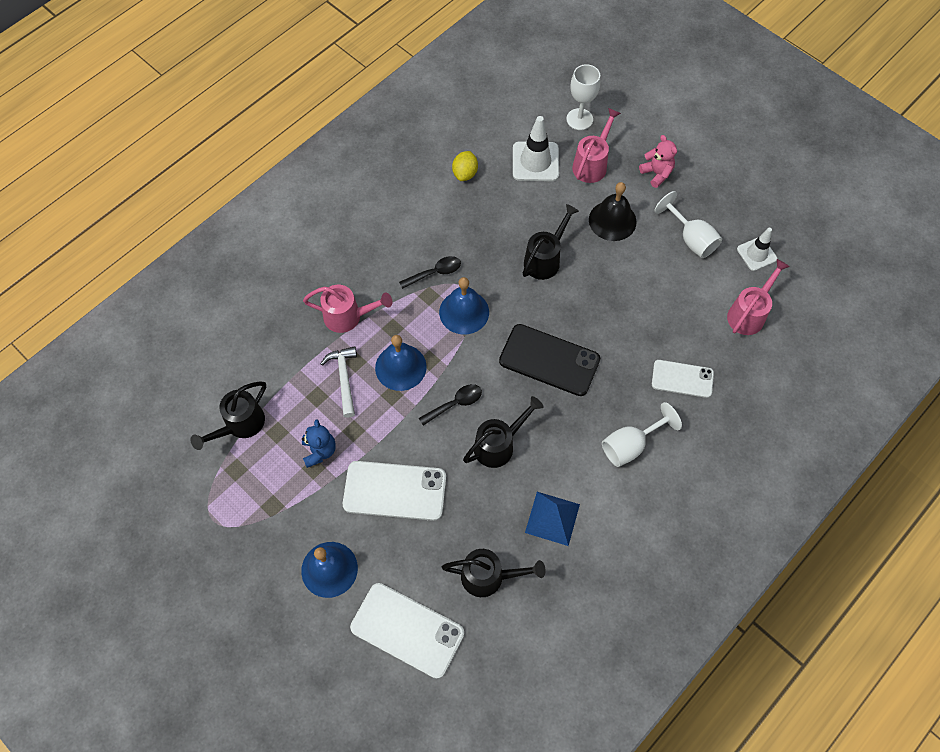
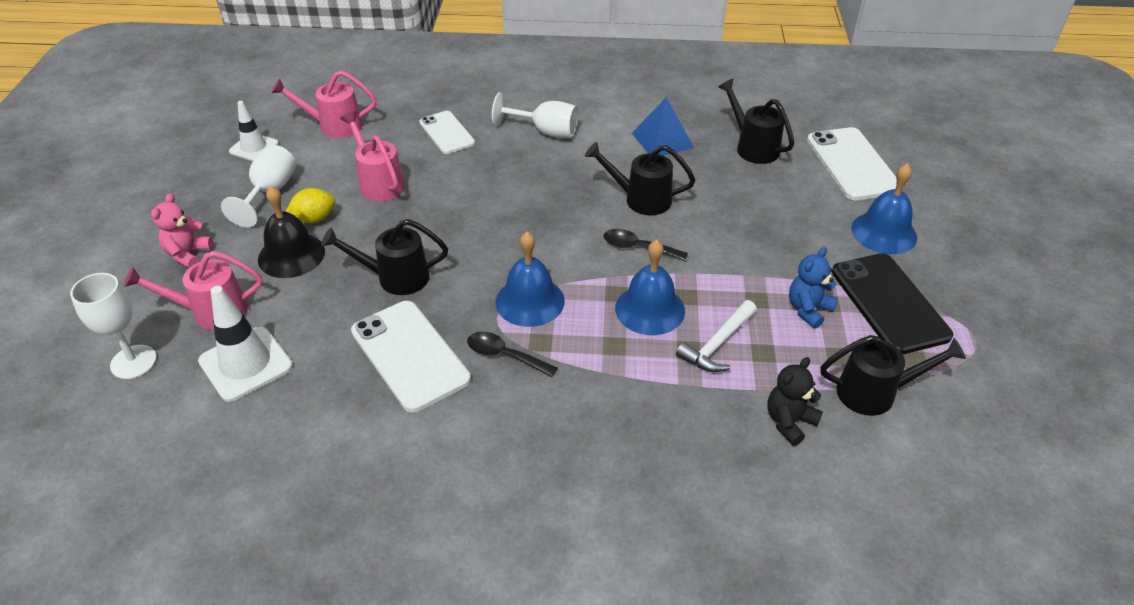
camera: 130 degrees left, 20 degrees down
(268, 366) = (789, 421): none -> black teddy bear
(348, 317) = (645, 393): pink watering can -> pink watering can (378, 183)
(395, 491) = (768, 236): white phone -> white phone (410, 355)
(465, 173) = (322, 421): yellow lemon -> yellow lemon (314, 219)
(549, 360) = (517, 213): black phone -> black phone (889, 303)

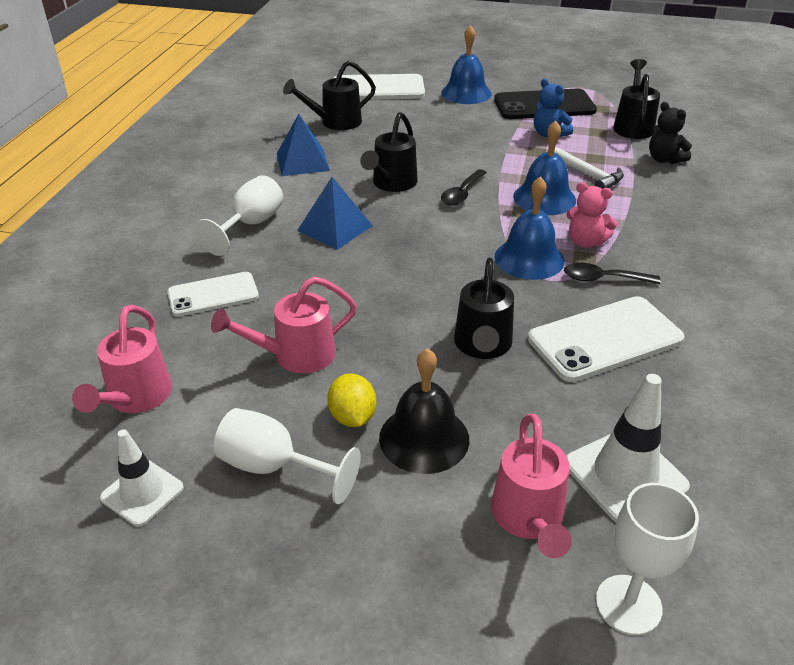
camera: 80 degrees left, 5 degrees down
(188, 254) = (398, 560): pink teddy bear -> pink teddy bear (585, 242)
(504, 355) = (603, 279): black spoon -> black spoon turned 60 degrees clockwise
(552, 176) = (335, 228): none -> blue pyramid

